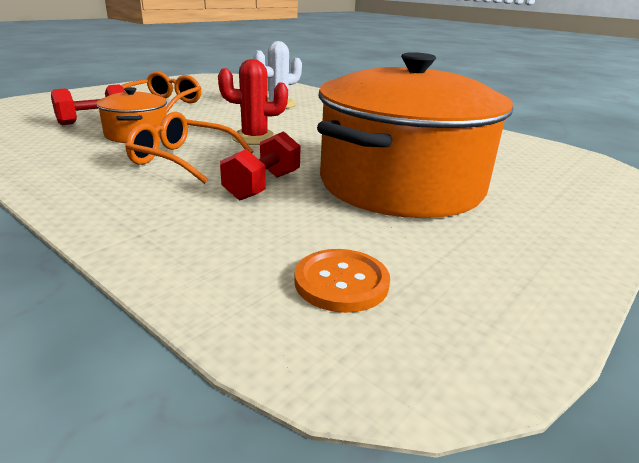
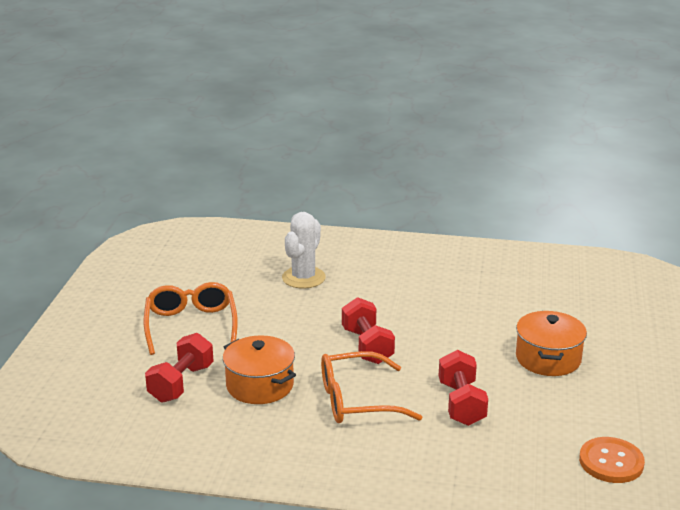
camera: 30 degrees left, 0 degrees up
(254, 138) = (367, 346): red cactus -> red dumbbell
(401, 184) = (548, 359): orange pot -> orange pot, size x0.45

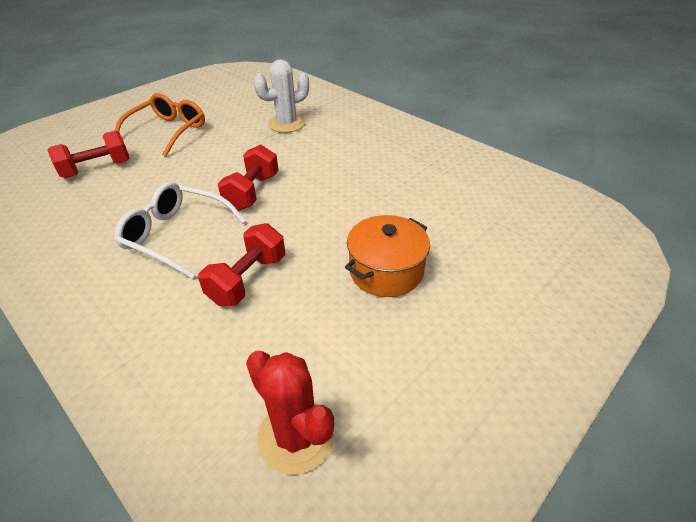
camera: 35 degrees right, 15 degrees up
(260, 385) = (136, 192): orange pot -> none
(357, 400) = (176, 235): orange glasses -> white glasses
(611, 462) = (296, 436): orange button -> red cactus

